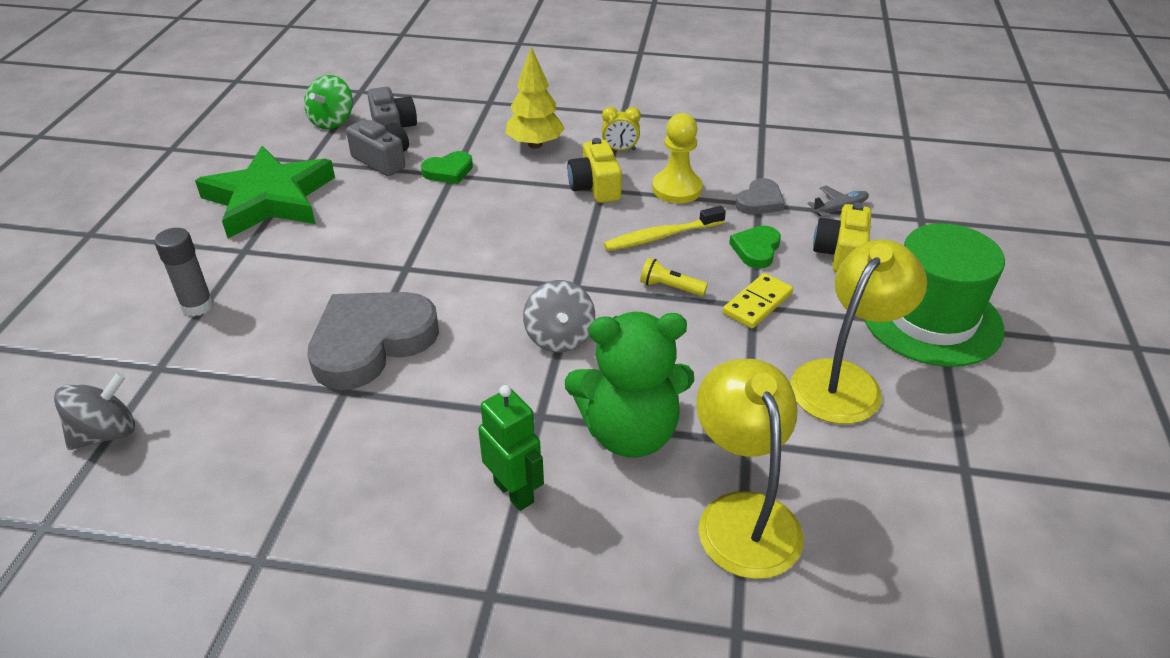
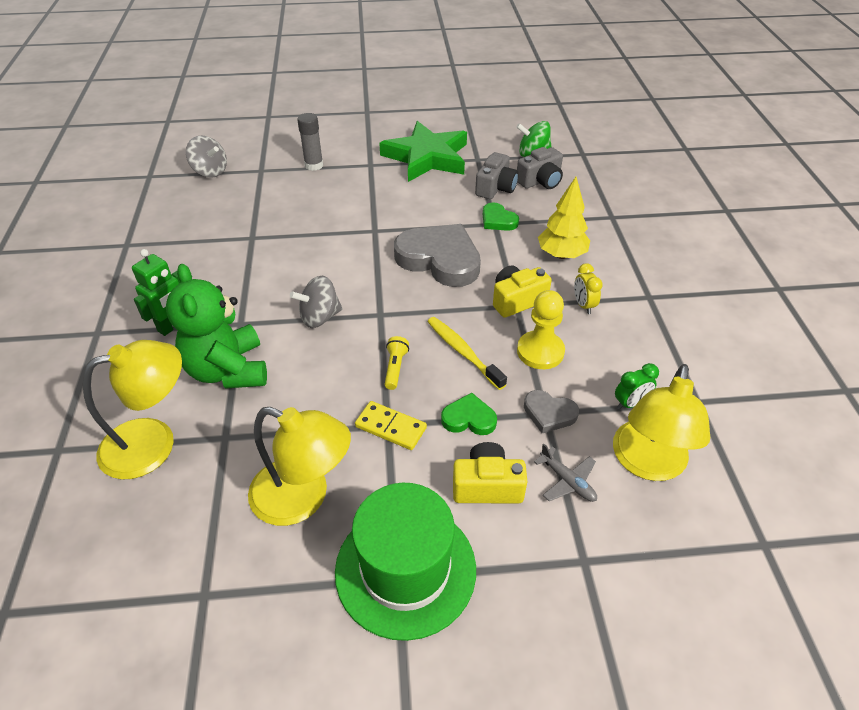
camera: 75 degrees right, 5 degrees up
(371, 343) = (296, 236): grey heart -> grey heart (440, 259)
(757, 156) = (630, 403): none -> green clock
(826, 165) = (647, 463): none -> yellow lamp

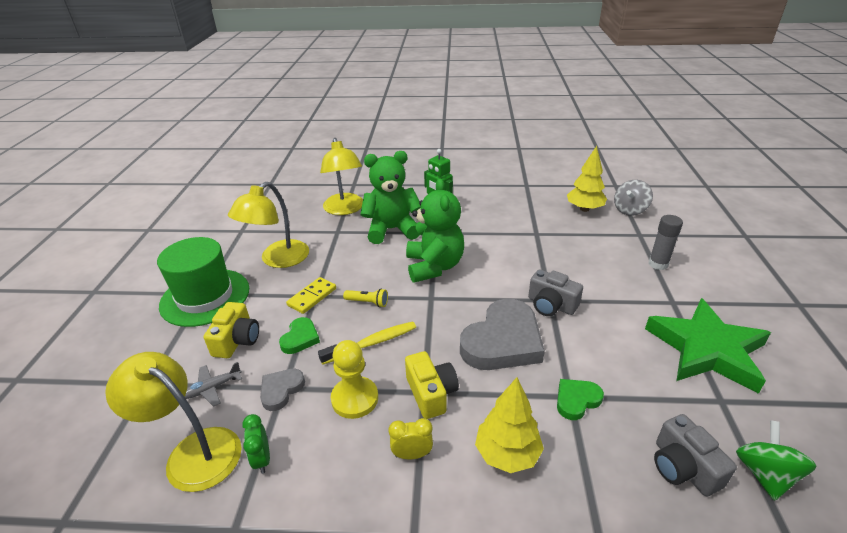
camera: 100 degrees right, 10 degrees down
(201, 201) = (584, 209): none -> yellow tree
(320, 317) = (434, 266): grey spinning top -> green teddy bear
(496, 188) = (651, 409): grey camera -> grey camera (551, 305)

